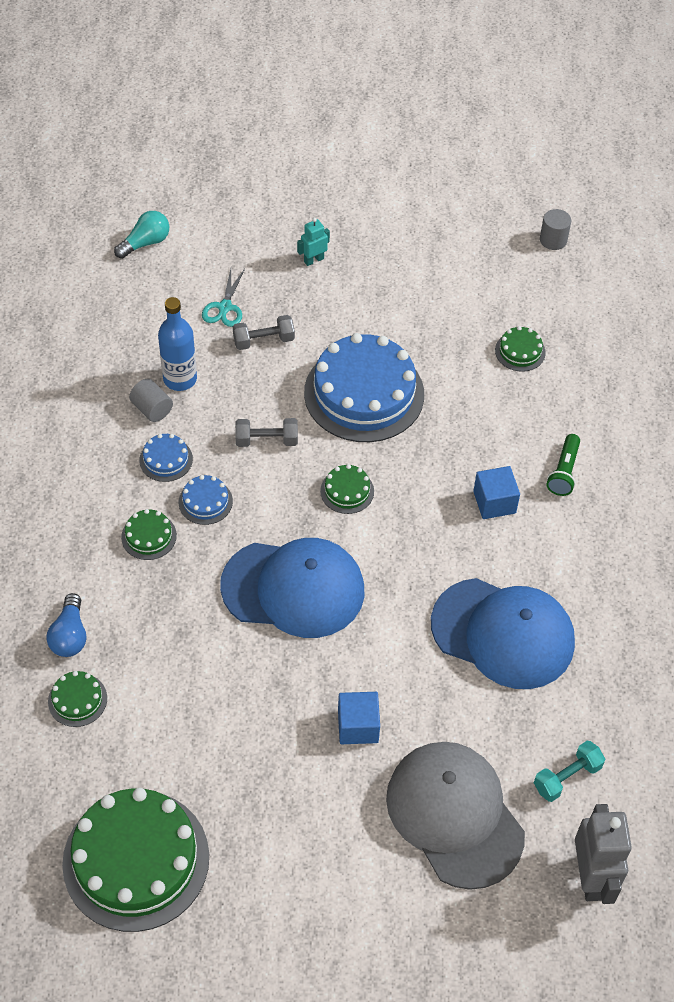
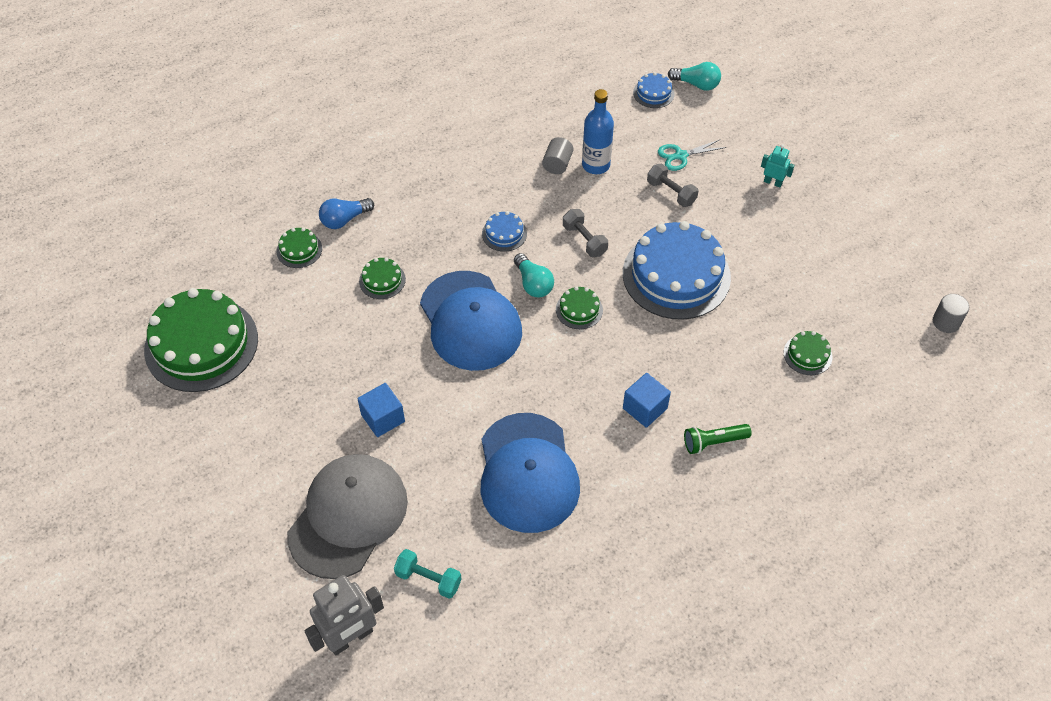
camera: 60 degrees right, 0 degrees up
(149, 536) = (452, 218): green cake -> green cake (382, 280)
(166, 459) = (521, 194): blue cake -> blue cake (653, 93)
(287, 511) = (533, 284): none -> turquoise light bulb

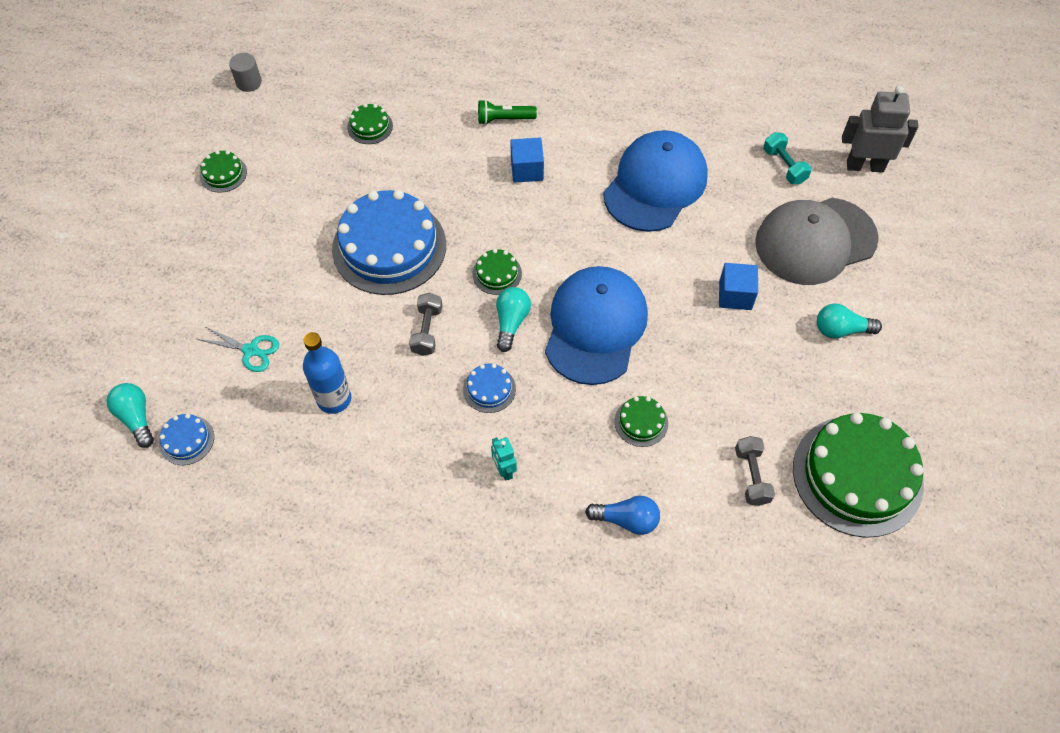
camera: 140 degrees left, 5 degrees up
(276, 447) = (841, 330): none -> turquoise light bulb
(299, 250) = (697, 516): green cake -> green cake (223, 174)
(557, 164) = (367, 428): grey cylinder -> none
(671, 192) = (304, 320): grey dumbbell -> grey dumbbell (751, 476)
(713, 442) = (504, 119): green flashlight -> green flashlight turned 150 degrees clockwise
(772, 182) = (212, 267): turquoise robot -> turquoise robot (504, 470)

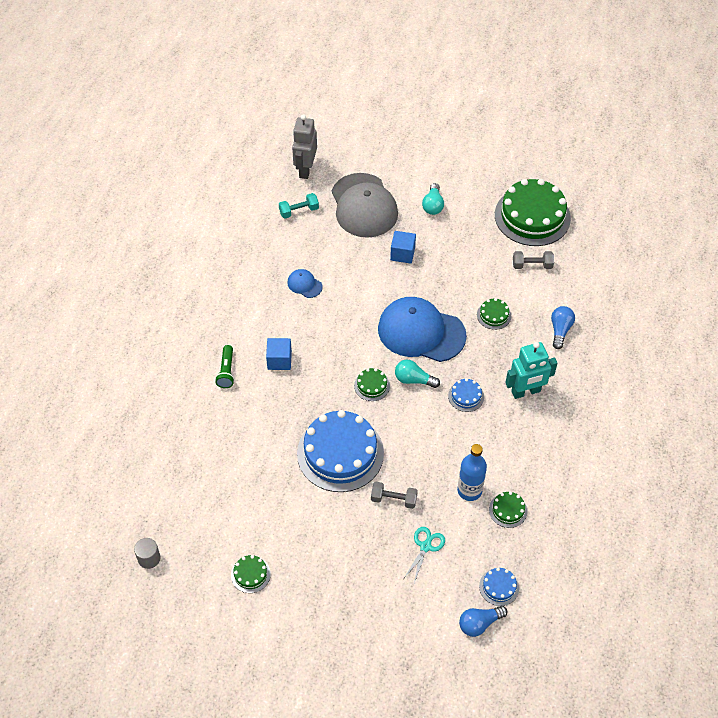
camera: 85 degrees left, 5 degrees down
(136, 418) = (479, 624): turquoise light bulb -> blue light bulb
(370, 126) = (217, 464): green cake -> green cake (508, 510)
(427, 331) = (417, 431): grey dumbbell -> grey dumbbell (393, 499)
(504, 470) = (526, 392): turquoise robot -> turquoise robot, size x1.93
(655, 184) = (304, 284): blue cap -> blue cap, size x0.43

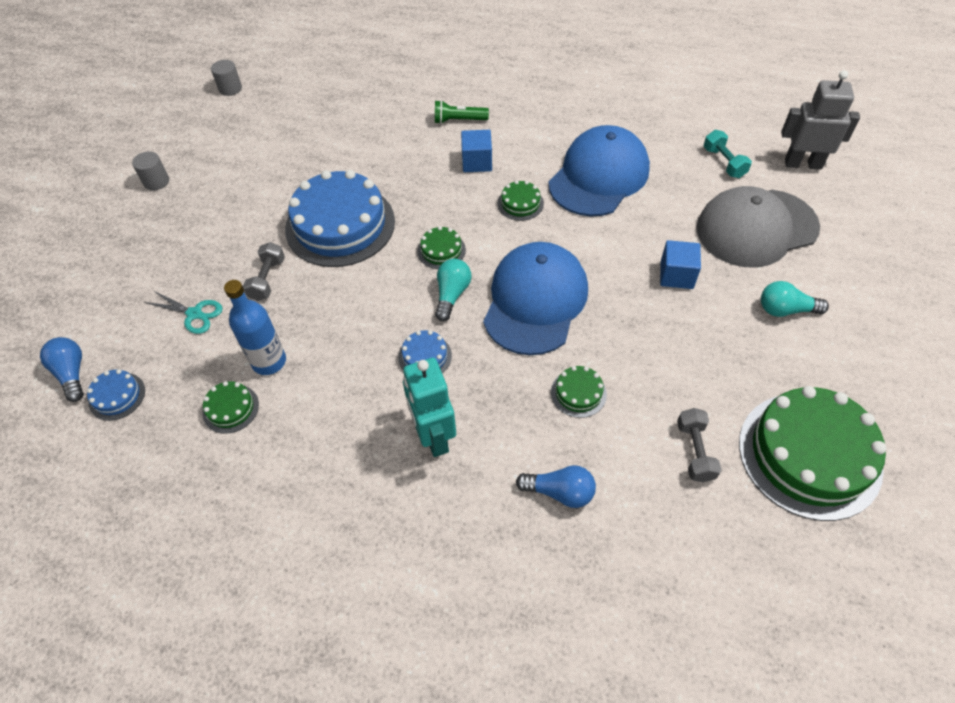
camera: 90 degrees right, 0 degrees up
(250, 574) = (195, 161): green cake -> green cake (520, 203)
(274, 602) = (156, 181): none -> grey cylinder
(304, 284) = (599, 176): blue cap -> blue cap, size x2.33

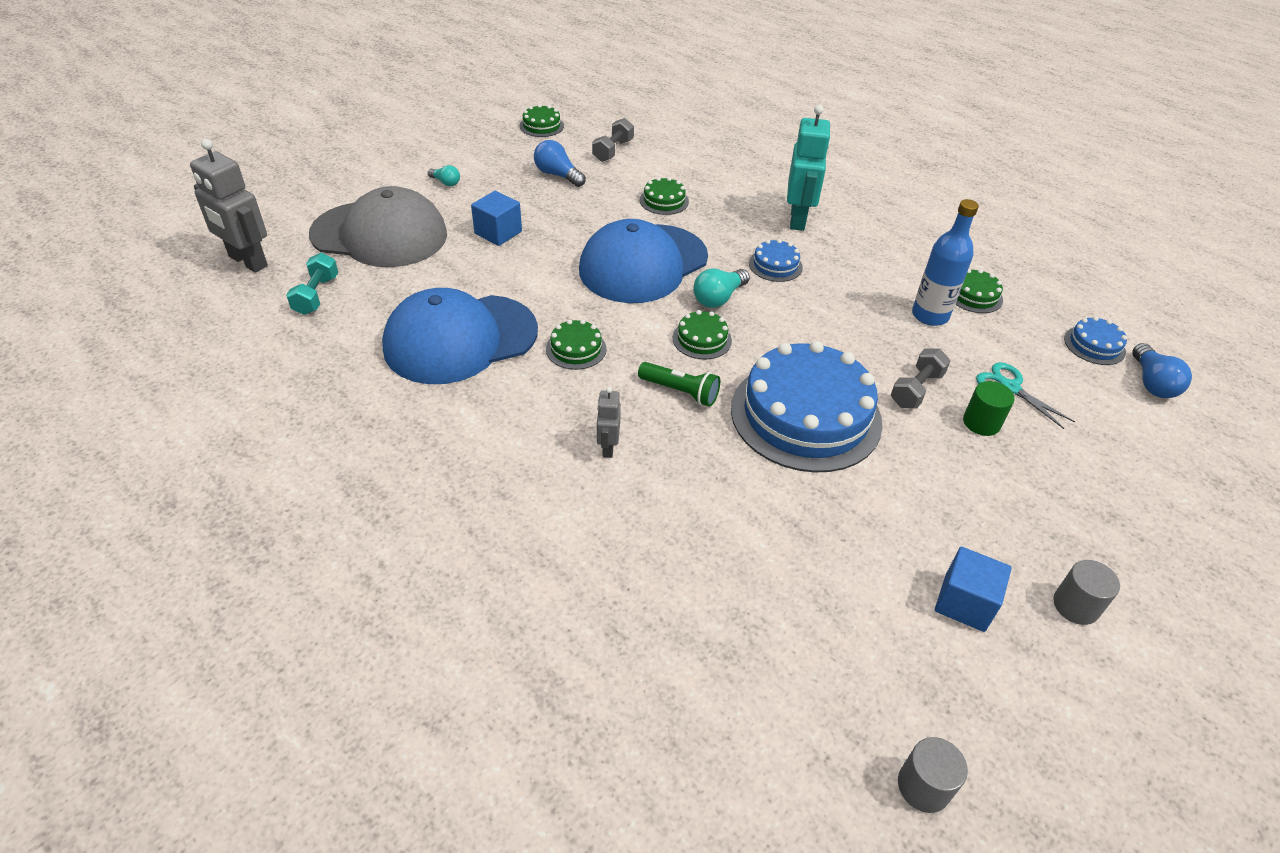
camera: 155 degrees left, 10 degrees down
(215, 272) = (981, 423): none -> green cylinder
(449, 154) = (608, 447): none -> grey robot
(458, 120) = (554, 494): green flashlight -> green flashlight (680, 392)
(477, 162) = (582, 419): blue cube -> blue cube (964, 603)
(560, 492) = (724, 166): blue light bulb -> blue light bulb (558, 175)
(785, 310) = (446, 182): turquoise light bulb -> turquoise light bulb, size x0.61
(809, 454) = (541, 126): green cake -> green cake, size x0.43

